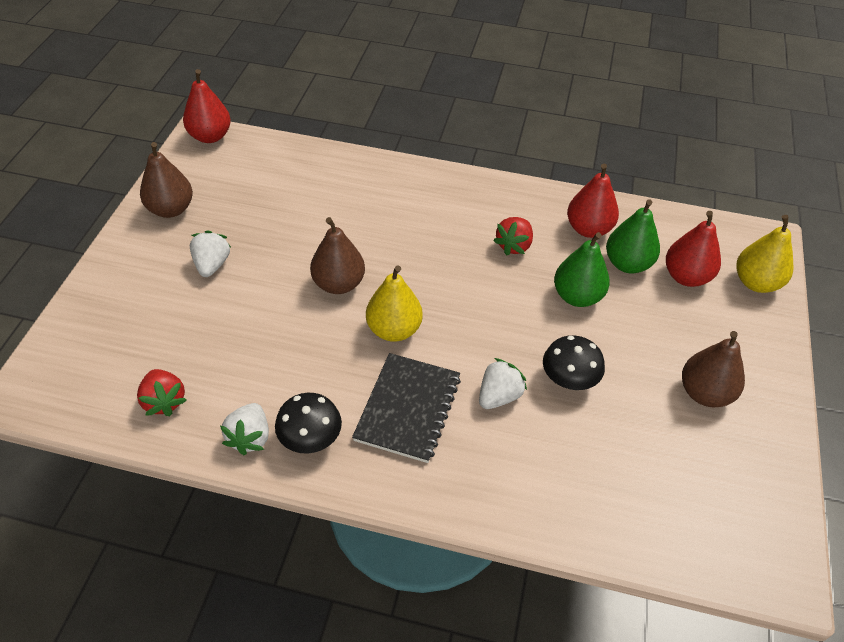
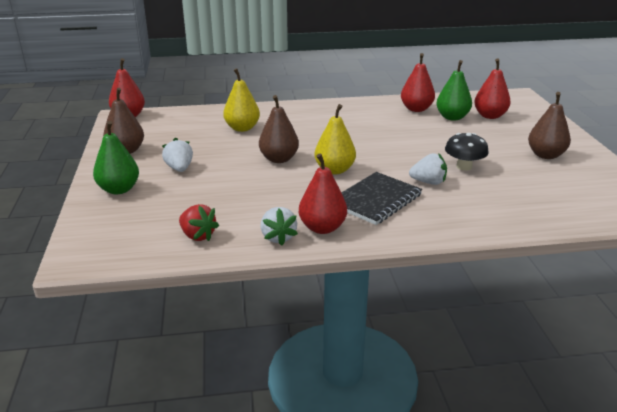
camera: 20 degrees left, 20 degrees down
(310, 439) = (322, 228): black mushroom -> red pear
(407, 408) = (376, 200): black notebook -> black notebook turned 45 degrees clockwise
(499, 396) = (428, 182): white strawberry -> white strawberry turned 75 degrees clockwise
(514, 246) = (378, 123): red strawberry -> none
(577, 296) = (436, 135): green pear -> green pear (119, 189)
(756, 282) = (529, 111): yellow pear -> yellow pear (242, 128)

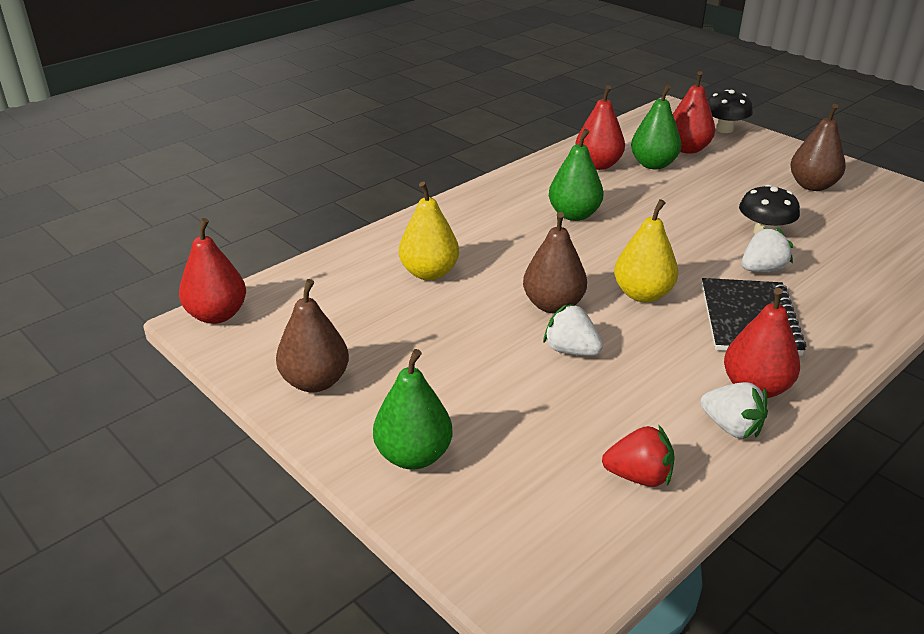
camera: 35 degrees left, 5 degrees up
(179, 168) = (445, 378): white strawberry -> white strawberry (571, 350)
(360, 126) = (574, 215): none -> green pear
(536, 113) = (724, 129): none -> black mushroom

